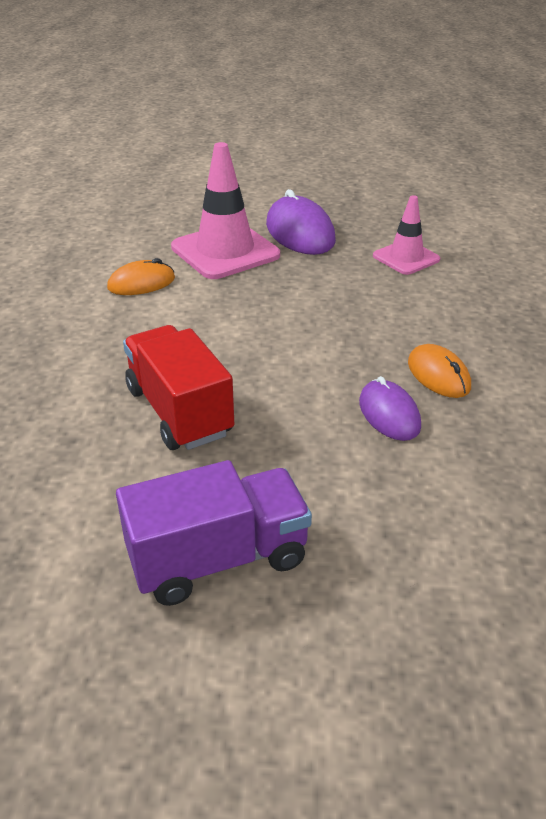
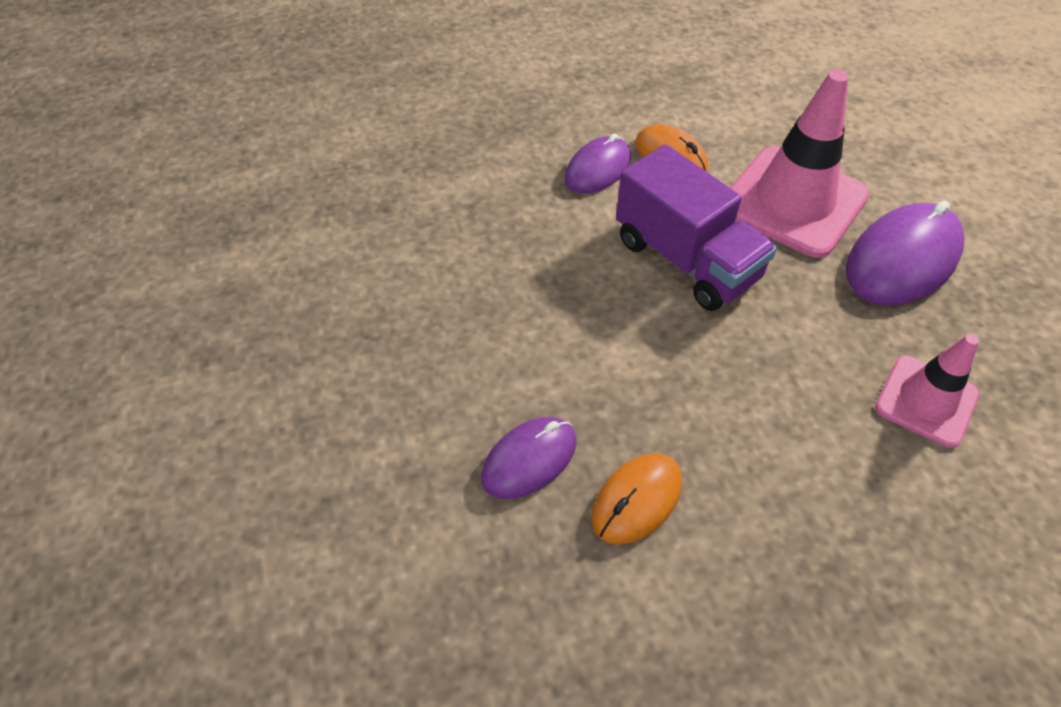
camera: 70 degrees right, 15 degrees up
(126, 317) = (598, 169): none -> purple mouse
(179, 411) = (455, 268): red truck -> none
(218, 558) = (259, 367): purple truck -> purple truck (686, 260)

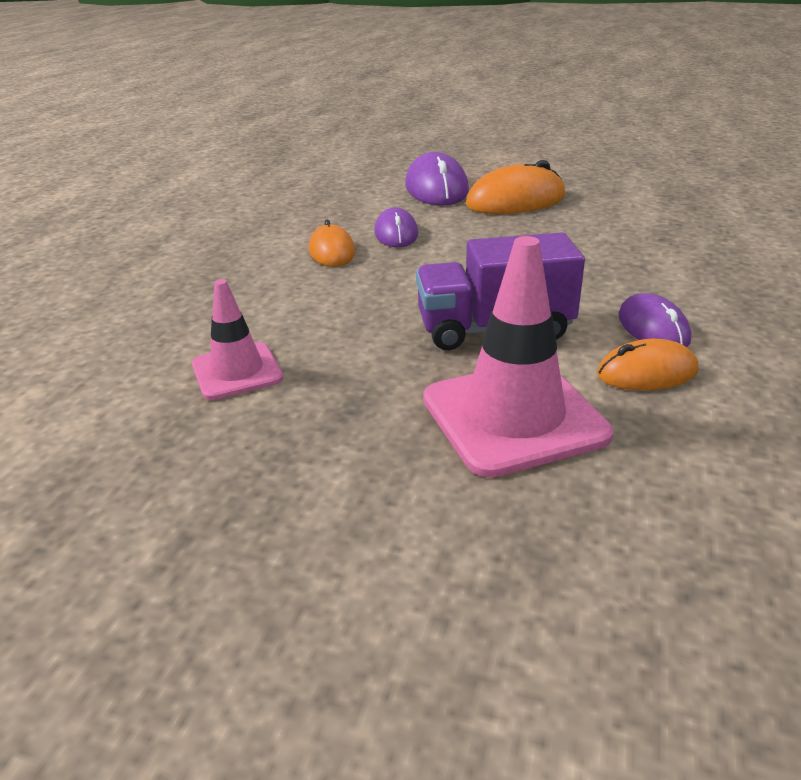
camera: 125 degrees right, 20 degrees down
(324, 380) = (515, 201): none -> orange mouse
(902, 260) = (367, 444): purple mouse -> purple mouse (436, 188)

